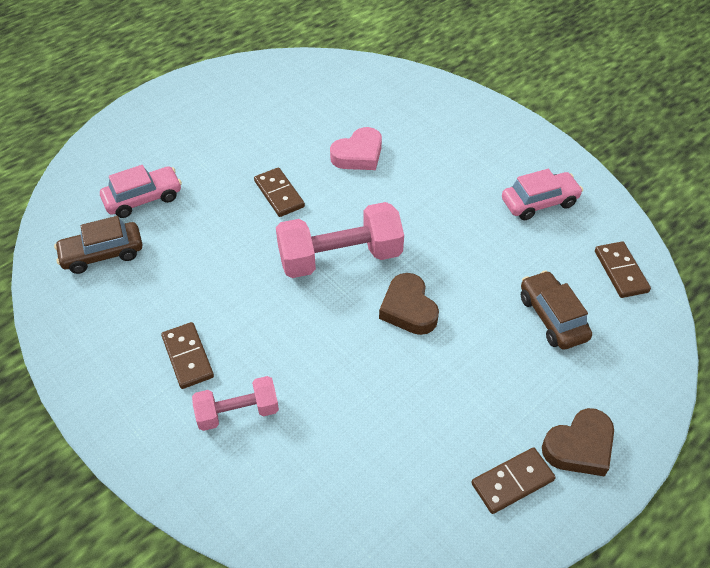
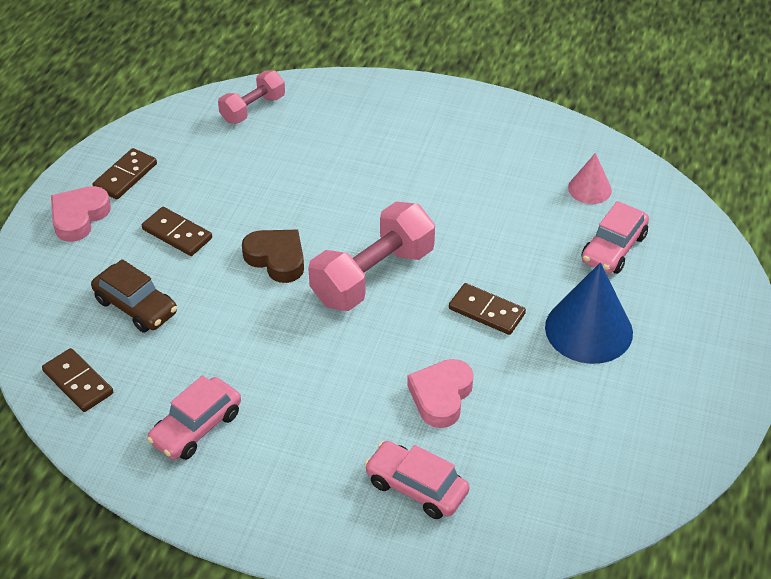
camera: 150 degrees right, 5 degrees down
(102, 254) = (589, 189): brown car -> pink cone
(188, 357) = (434, 151): brown domino -> brown domino (177, 234)
(223, 154) = (588, 329): none -> blue cone
(238, 412) = (362, 136): pink dumbbell -> pink dumbbell (253, 109)
(413, 114) = (416, 487): none -> pink car
(579, 446) = (79, 217): brown heart -> pink heart

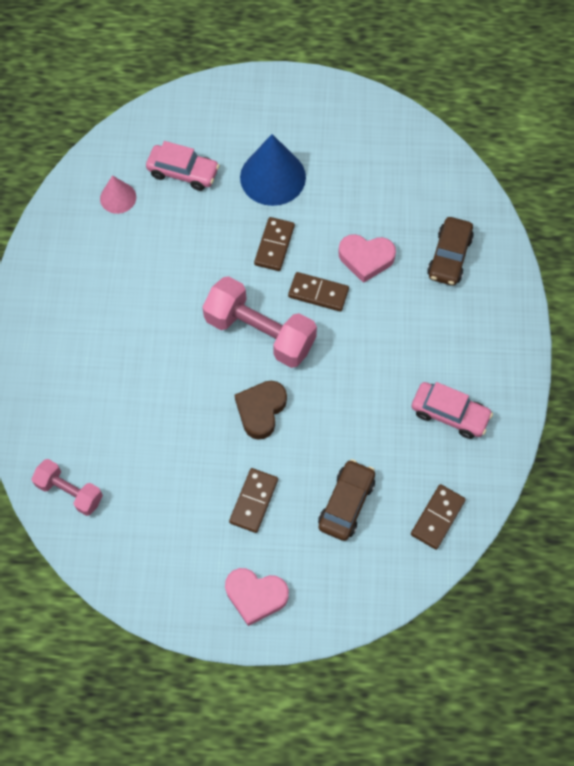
camera: 105 degrees left, 20 degrees up
(125, 176) = (191, 575): brown domino -> brown domino (318, 293)
(416, 487) = (449, 257): pink car -> brown car

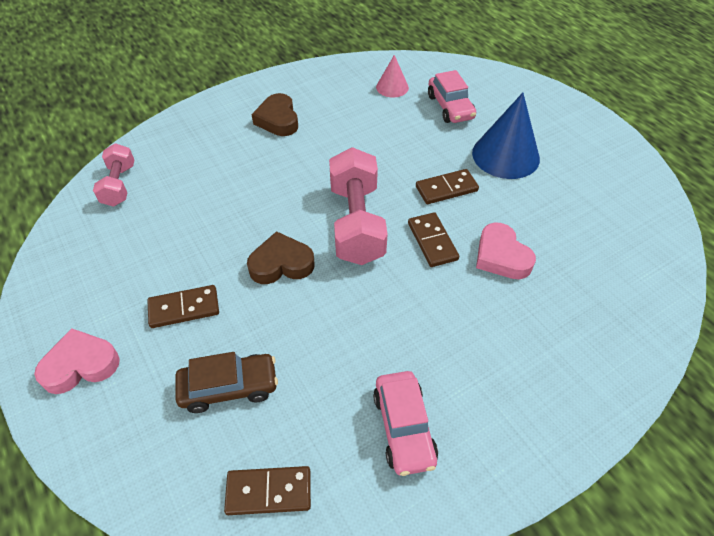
camera: 55 degrees right, 15 degrees down
(85, 317) = (278, 120): none -> brown heart
(255, 596) = (80, 365): pink heart -> pink heart turned 90 degrees clockwise
(449, 257) = (575, 321): brown car -> none

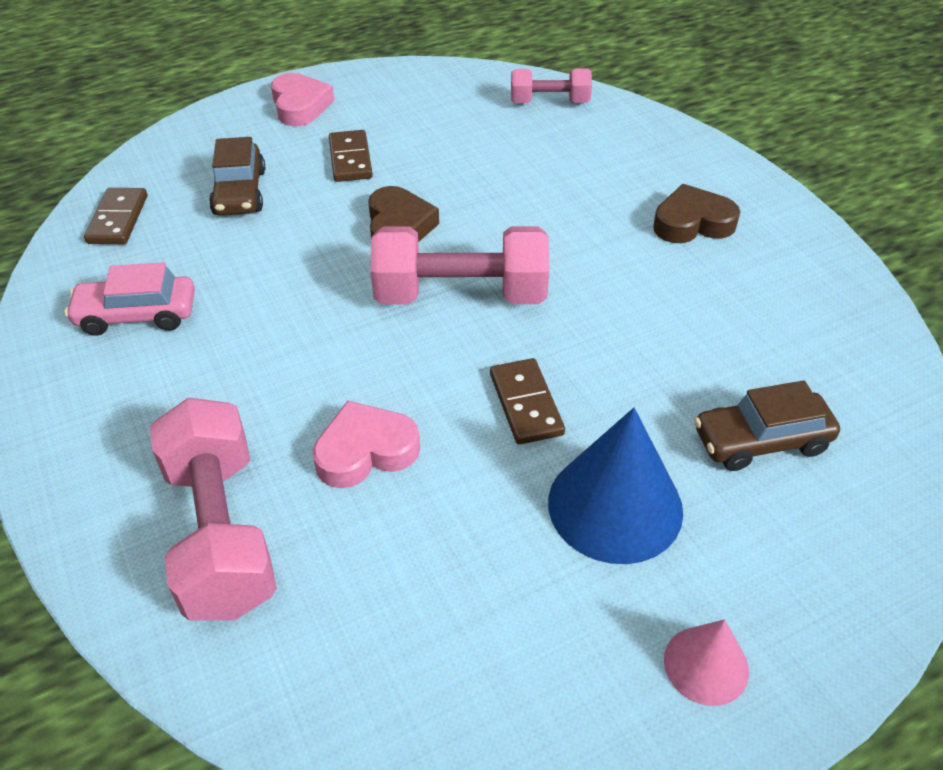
camera: 95 degrees right, 5 degrees down
(392, 87) = (811, 361): pink cone -> pink cone (706, 665)
(432, 241) = (411, 372): brown domino -> none
(450, 107) = (761, 441): pink car -> brown car
(583, 317) = (221, 533): none -> pink dumbbell

